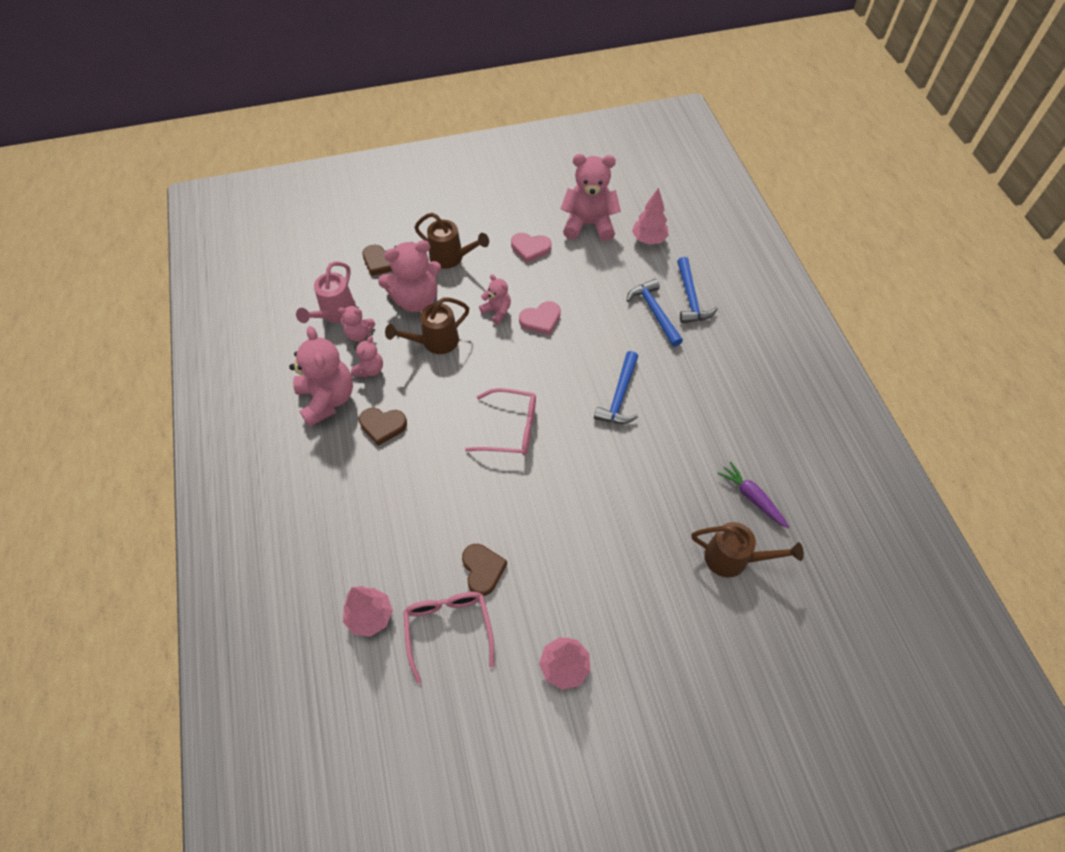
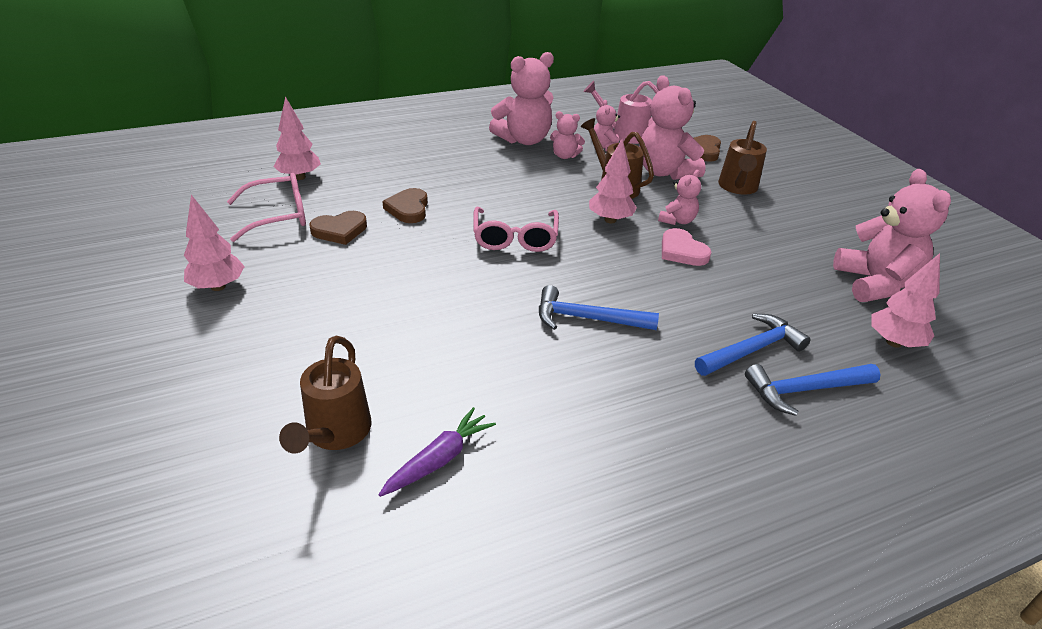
camera: 80 degrees right, 20 degrees down
(383, 426) = (501, 167): brown heart -> brown heart (408, 209)
(490, 356) = (610, 220): none -> pink tree
(530, 248) = (792, 238): pink heart -> none

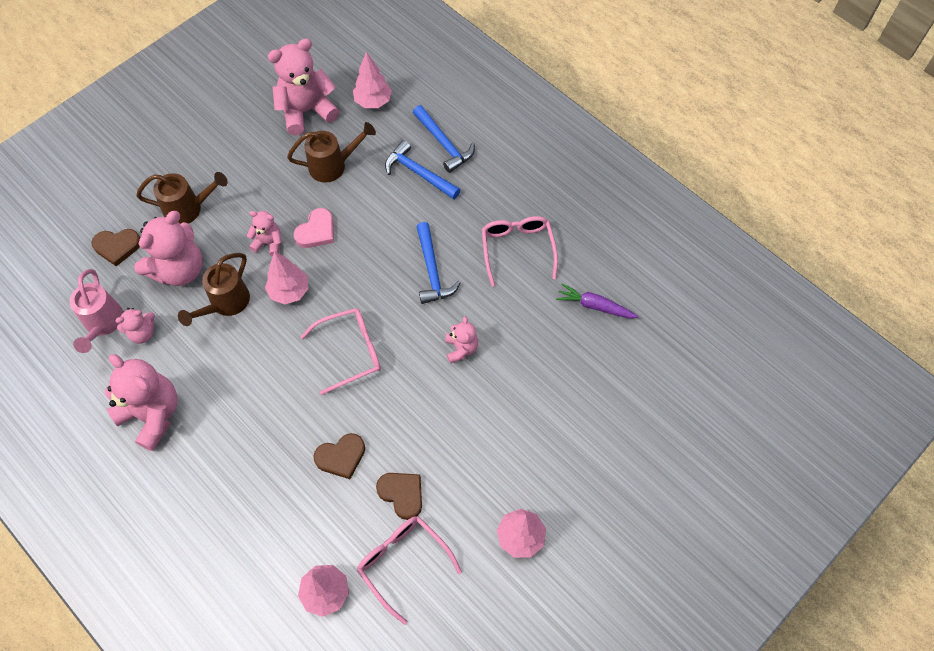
camera: 110 degrees left, 25 degrees up
(335, 433) = (607, 368): brown watering can -> brown watering can (333, 166)
(565, 156) = (177, 363): pink teddy bear -> pink teddy bear (461, 349)
(583, 407) = (517, 249): none -> pink glasses

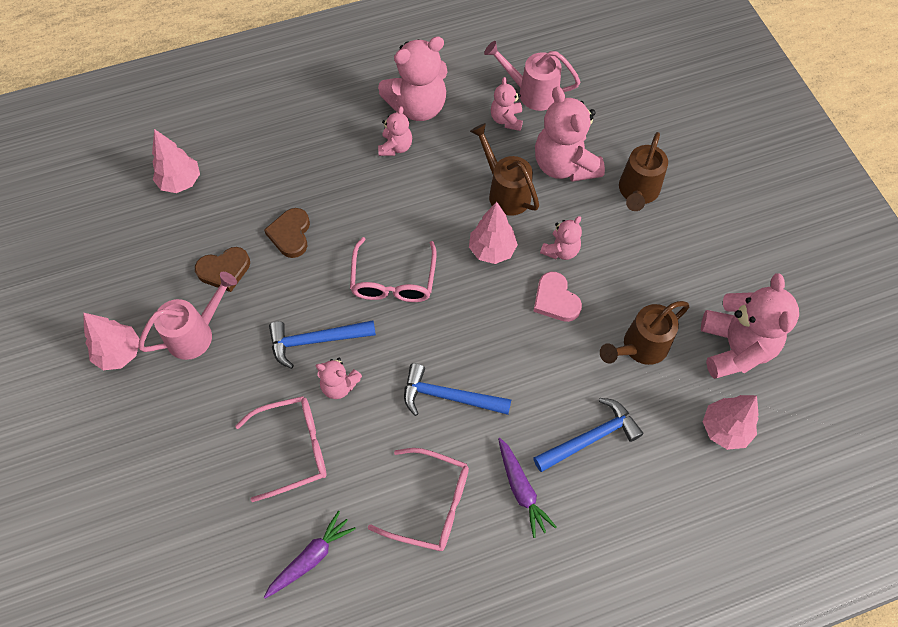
camera: 115 degrees right, 0 degrees up
(117, 247) = (615, 123): brown heart -> none
(208, 413) = (396, 147): none -> pink teddy bear
(333, 166) = (640, 347): brown watering can -> brown watering can turned 45 degrees clockwise
(403, 563) = (164, 247): pink glasses -> pink glasses (293, 449)
(444, 143) = (624, 487): blue hammer -> blue hammer (316, 341)
(472, 483) = (196, 334): none -> pink watering can
(477, 200) = (521, 489): none -> purple carrot

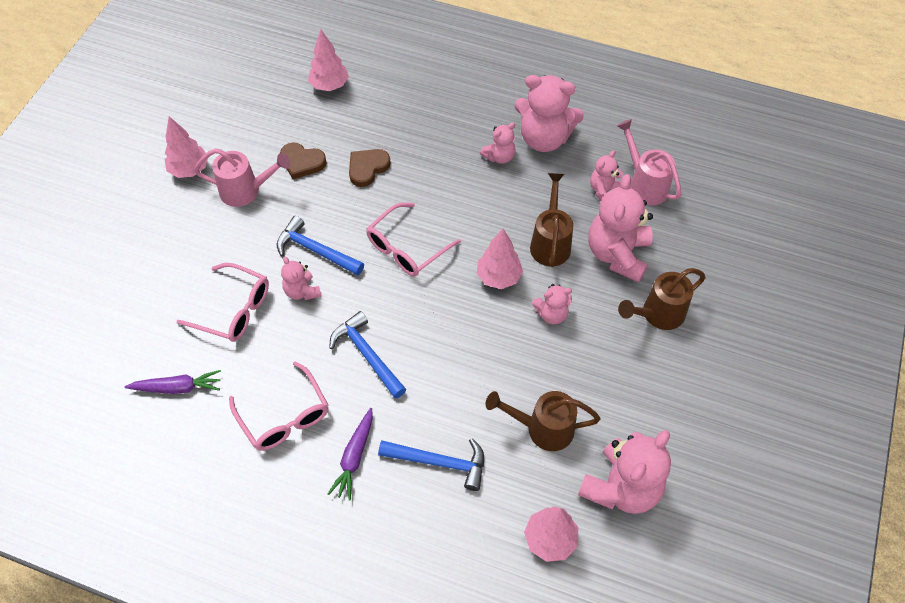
camera: 40 degrees right, 5 degrees down
(555, 300) = (511, 346): pink heart -> none

